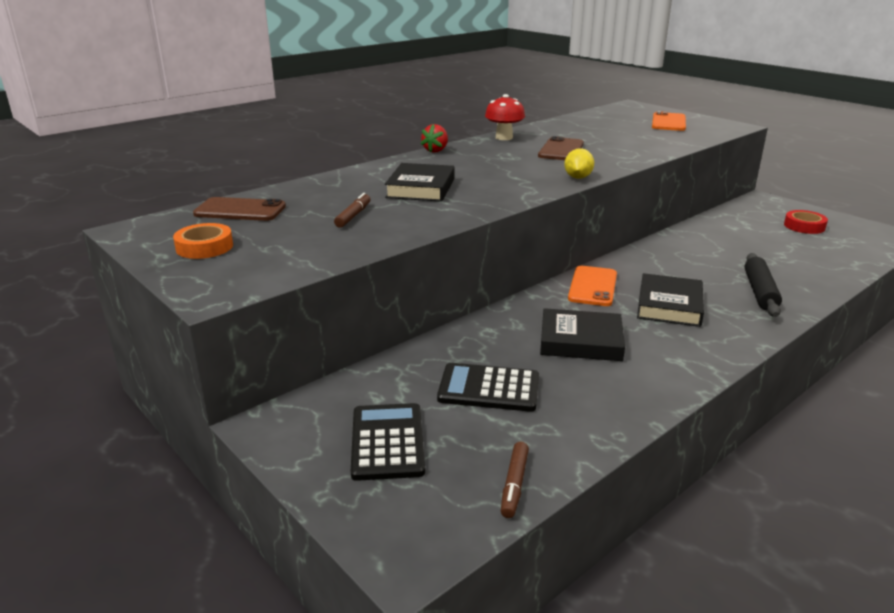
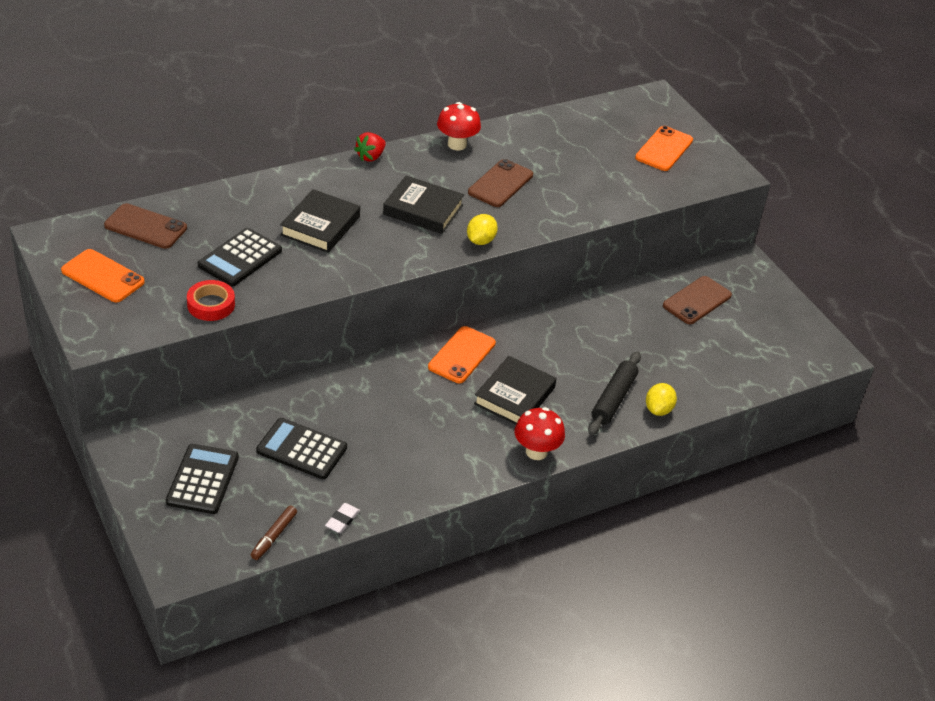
camera: 10 degrees right, 15 degrees up
(204, 247) = (103, 276): orange tape -> orange phone
(353, 216) = (240, 258): brown marker -> black calculator
(580, 341) = (406, 418): black book -> black book (423, 210)
(585, 447) = (342, 520): none -> white eraser
(734, 342) = (536, 451): none -> red mushroom
(753, 223) = (697, 301): none -> brown phone
(804, 226) = (748, 318): red tape -> red tape (211, 305)
(807, 292) = (658, 409): none -> yellow lemon

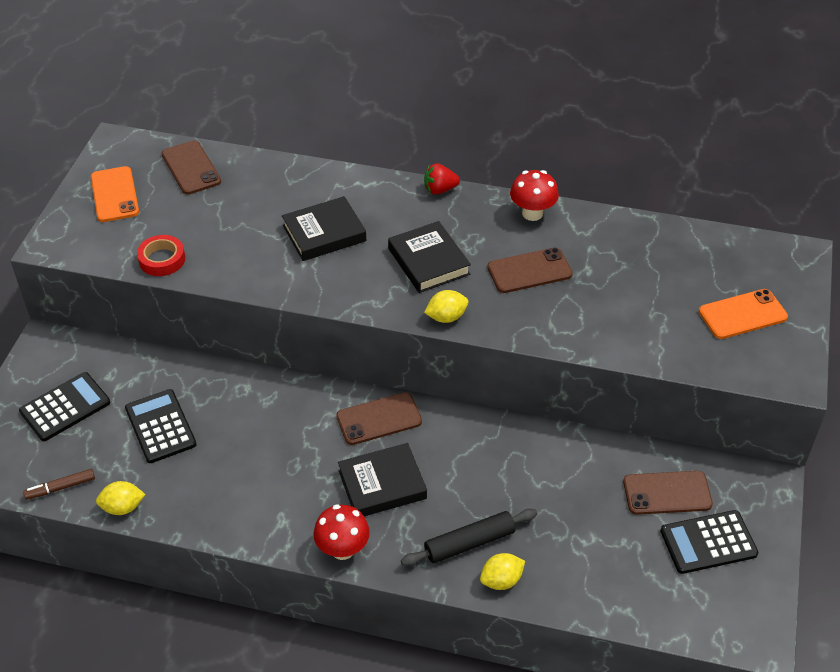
camera: 45 degrees right, 5 degrees up
(240, 258) = (229, 230): black calculator -> black calculator (708, 542)
(342, 520) = (123, 507): white eraser -> yellow lemon
(462, 355) = (379, 419): orange phone -> brown phone

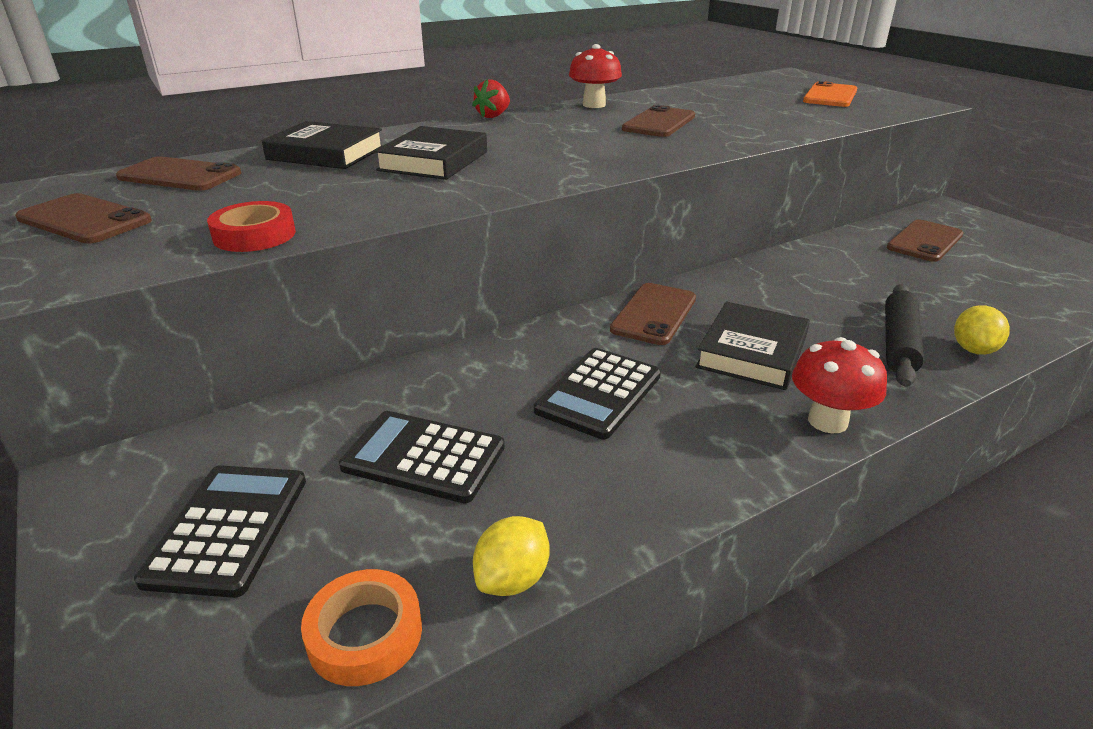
camera: 45 degrees left, 15 degrees down
(60, 487) = (365, 634): brown marker -> orange tape
(115, 194) = (84, 220): orange phone -> brown phone
(429, 261) = (570, 143): black book -> black book (326, 153)
(446, 317) = (657, 159): yellow lemon -> none
(708, 542) = (1002, 249): black calculator -> black calculator (599, 393)

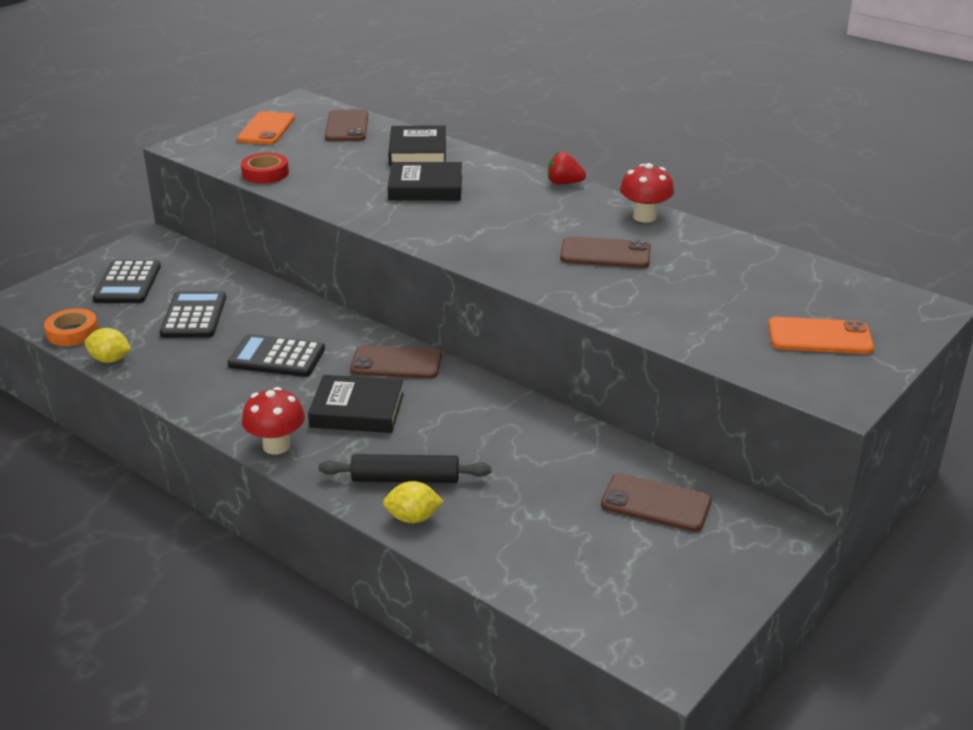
camera: 70 degrees right, 0 degrees up
(84, 220) = (266, 129): brown phone -> orange phone
(228, 529) = (127, 283): black calculator -> black calculator turned 105 degrees clockwise

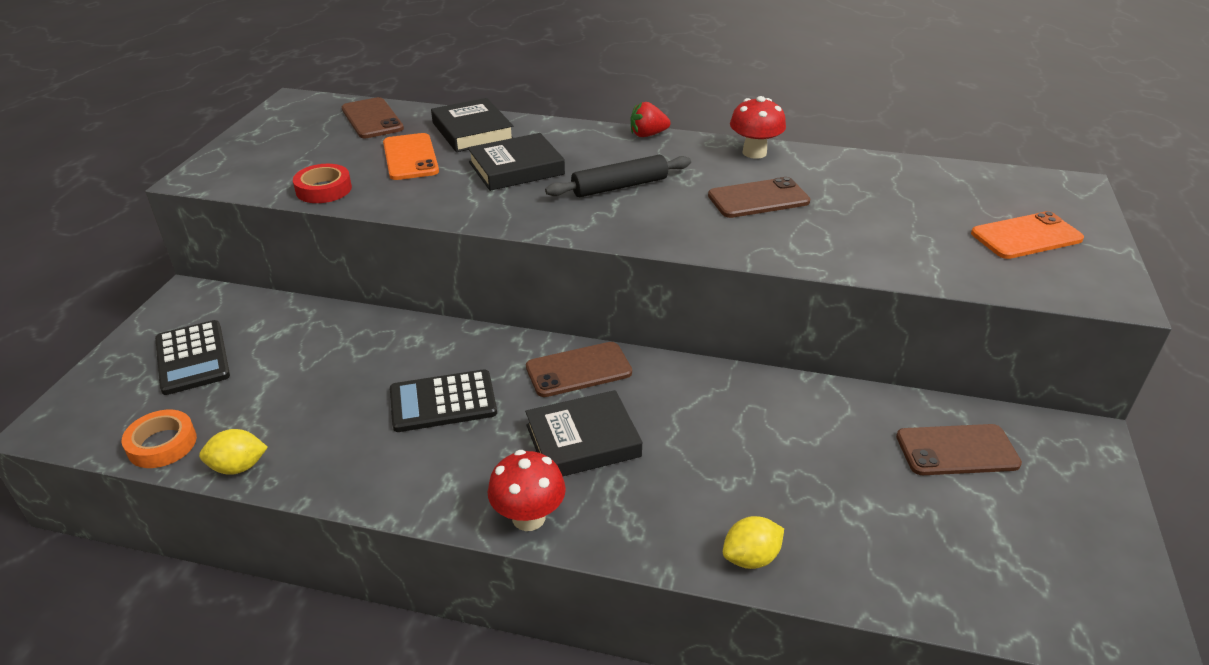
camera: 25 degrees left, 5 degrees up
(194, 316) = (306, 378): black calculator -> none
(266, 129) = (282, 138): orange phone -> orange phone (410, 157)
(405, 479) = (702, 510): black rolling pin -> black rolling pin (619, 186)

